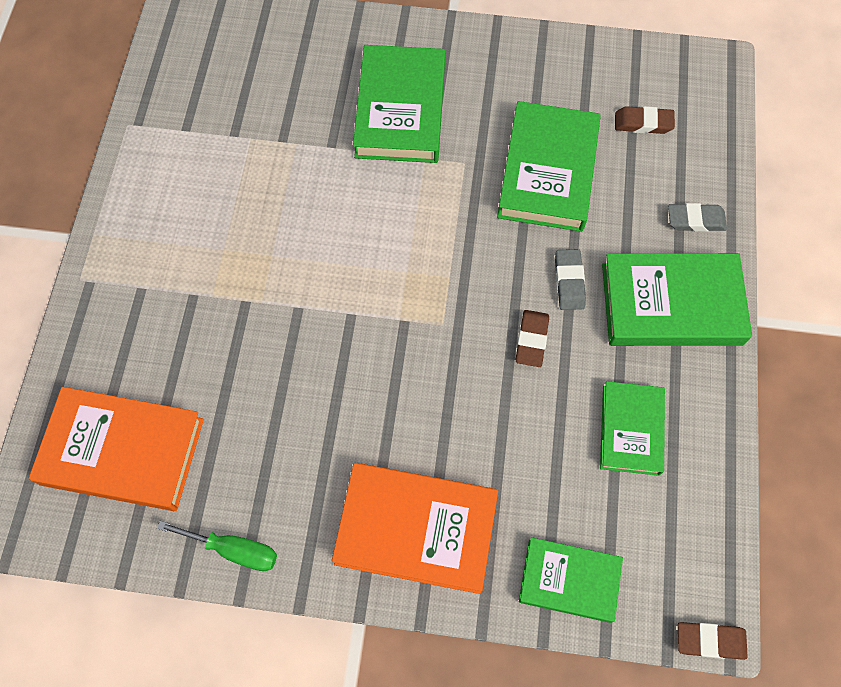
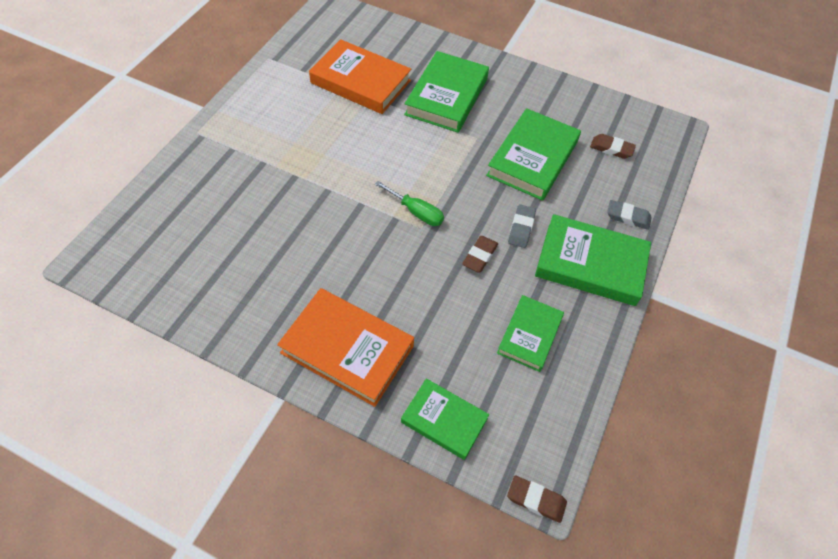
camera: 15 degrees right, 10 degrees down
(122, 451) = (173, 238): orange book -> orange book (361, 82)
(234, 550) = (216, 321): green screwdriver -> green screwdriver (416, 212)

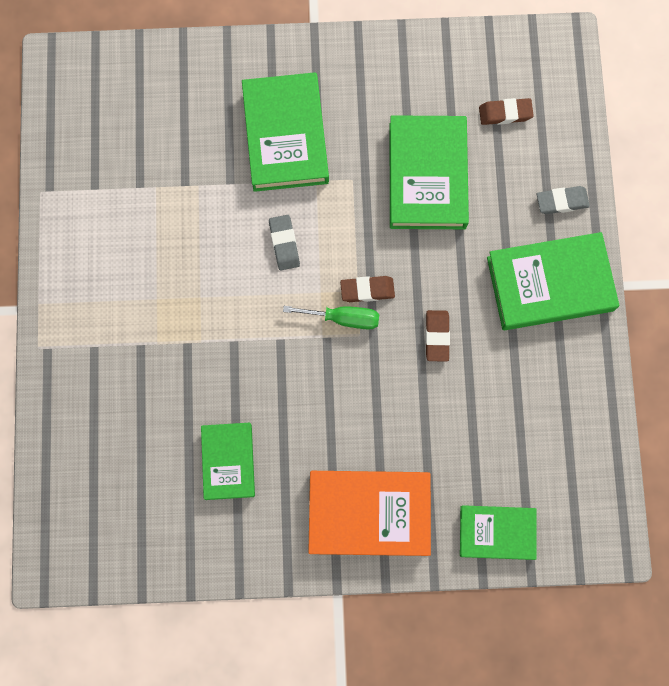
camera: 25 degrees left, 20 degrees up
(361, 82) = (174, 168): orange book -> none
(521, 228) = (461, 278): grey eraser -> grey eraser (284, 244)
(529, 335) = (529, 400): green book -> green book (228, 461)
(536, 500) = (611, 559): brown eraser -> brown eraser (367, 290)

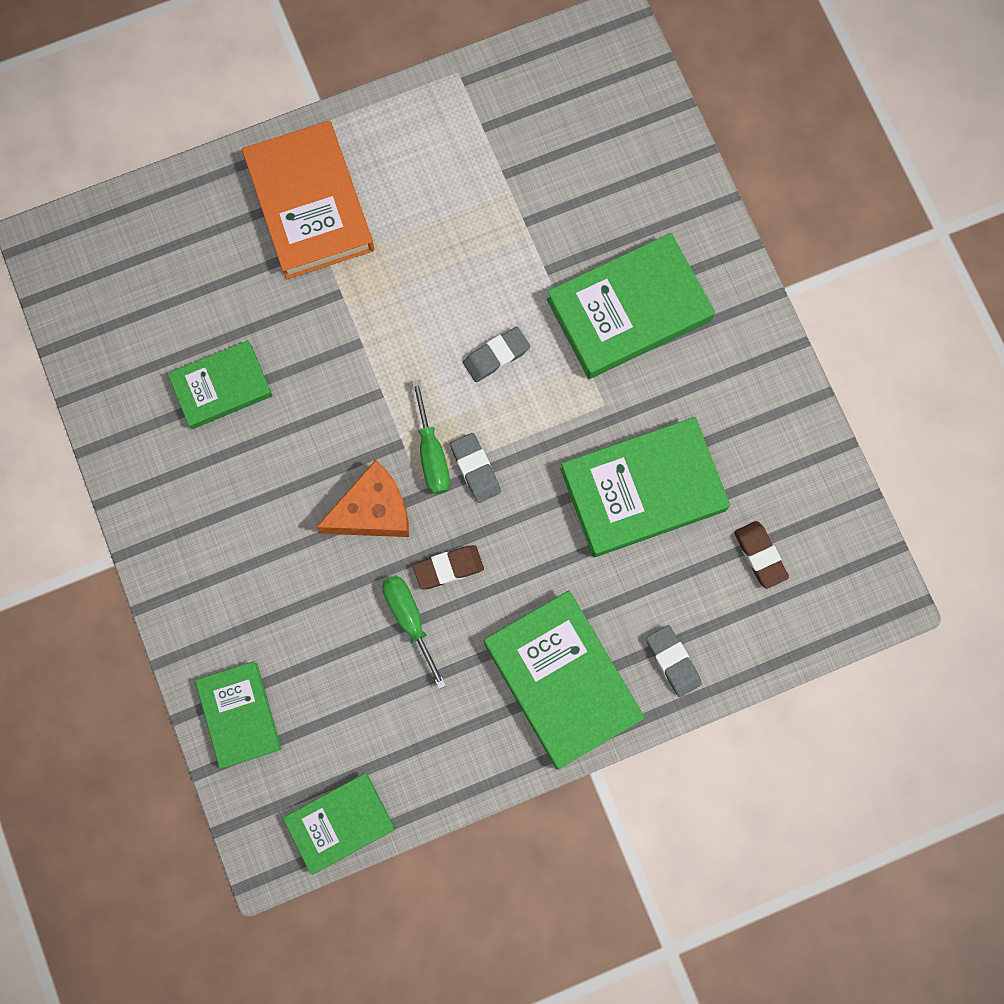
camera: 70 degrees right, 0 degrees up
(367, 290) = (475, 469): brown eraser -> grey eraser
(369, 514) = (214, 562): orange book -> orange book (309, 204)
(372, 377) = (373, 511): none -> orange cheese
(466, 379) = (410, 619): none -> green screwdriver
(603, 483) = (340, 823): none -> green book

